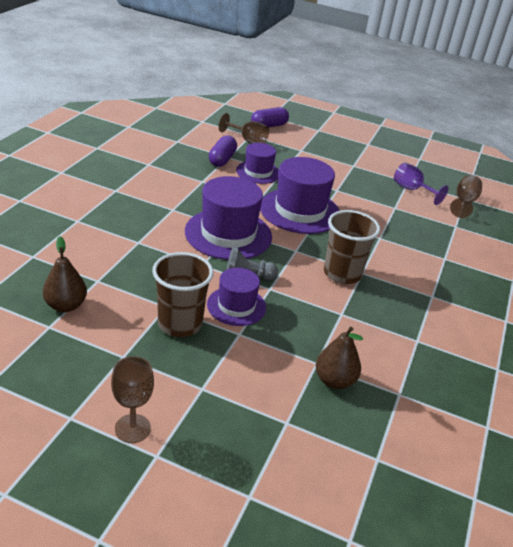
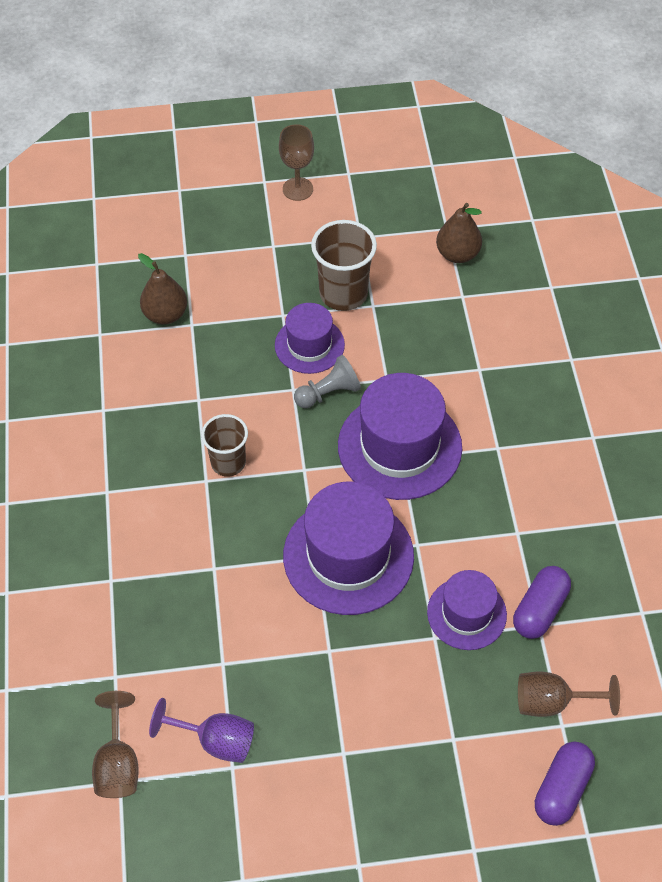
camera: 155 degrees right, 20 degrees up
(222, 159) = (539, 609): purple capsule -> purple capsule turned 45 degrees clockwise
(342, 274) = (228, 462): brown cup -> brown cup, size x0.67

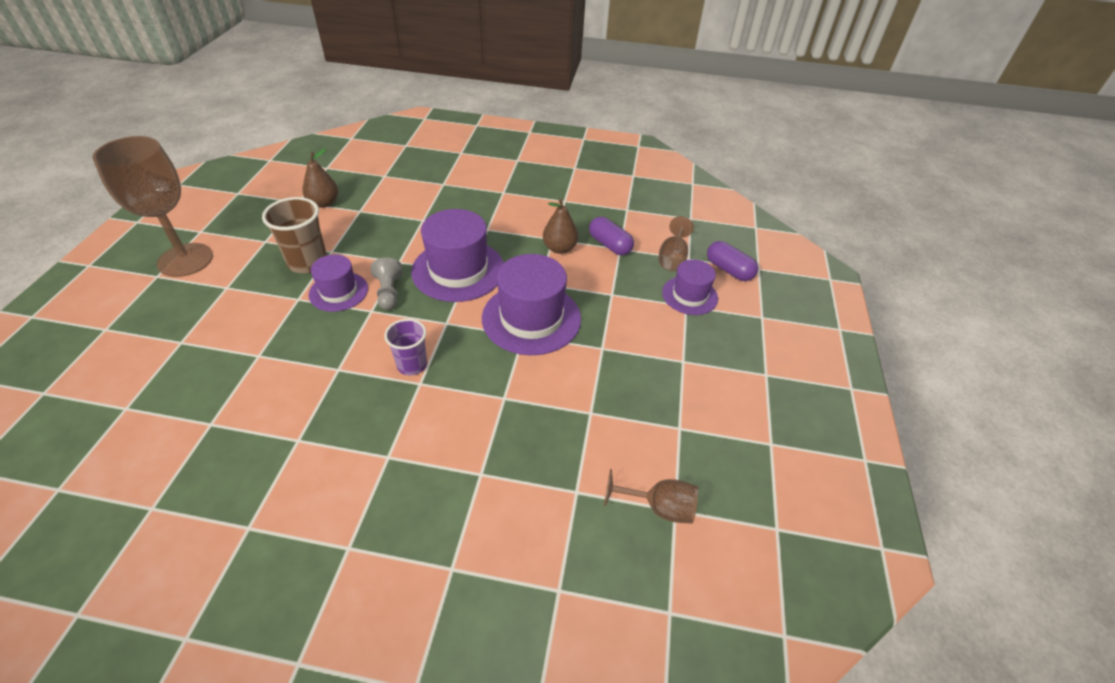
camera: 75 degrees left, 10 degrees down
(165, 314) = (232, 370): brown pear -> brown pear (559, 248)
(215, 741) = (655, 433): purple goblet -> none
(228, 462) = (412, 365): brown cup -> purple cup
(297, 189) = (185, 260): brown goblet -> brown goblet, size x1.92
(466, 613) = (600, 275): purple hat -> purple hat (689, 295)

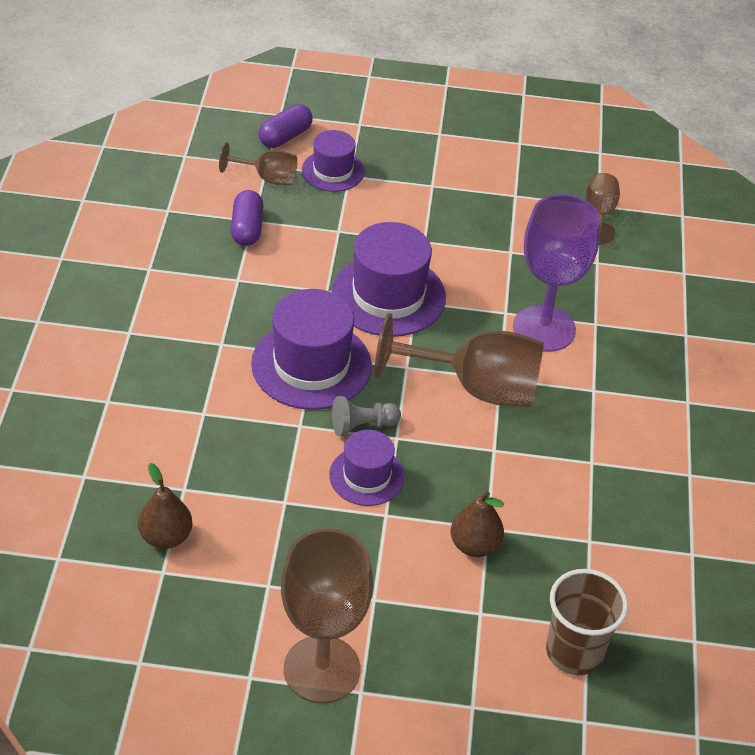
camera: 95 degrees left, 0 degrees up
(308, 262) = (312, 522): brown cup -> brown cup (574, 652)
(412, 365) = (476, 388): purple cup -> brown goblet
(478, 426) = (544, 328): none -> purple goblet
(559, 248) = (258, 273): brown pear -> brown pear (474, 545)
(609, 245) = (247, 229): purple capsule -> purple capsule turned 45 degrees counterclockwise

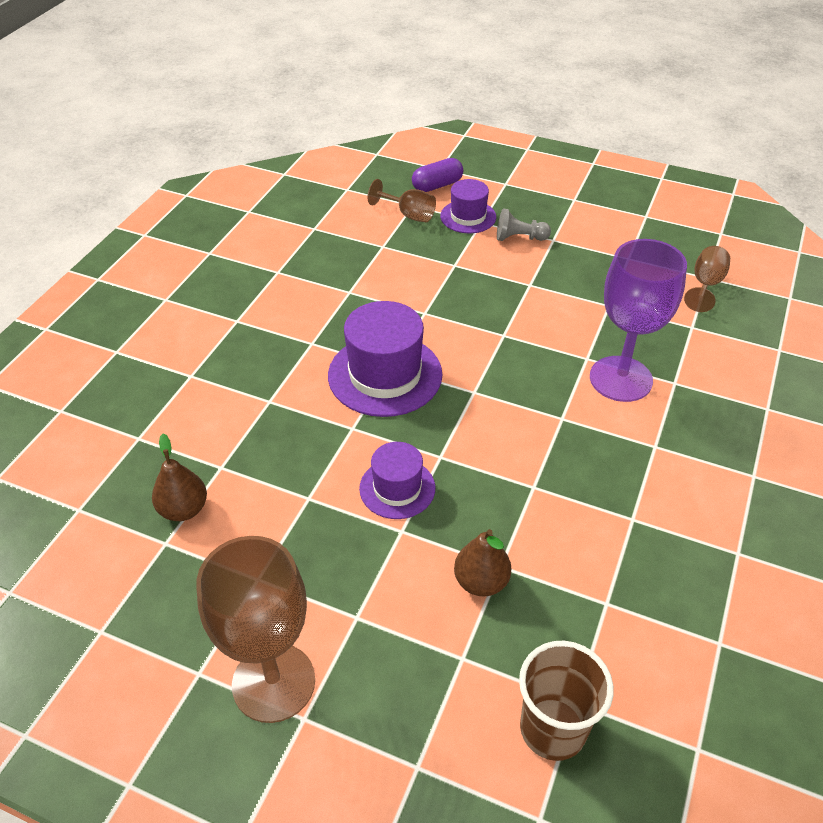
camera: 20 degrees right, 0 degrees up
(247, 229) = (375, 252): purple capsule -> none
(362, 426) = (411, 439): grey pawn -> grey pawn (519, 238)
(388, 295) = (479, 326): purple hat -> none
(476, 388) = (535, 423): brown goblet -> none

